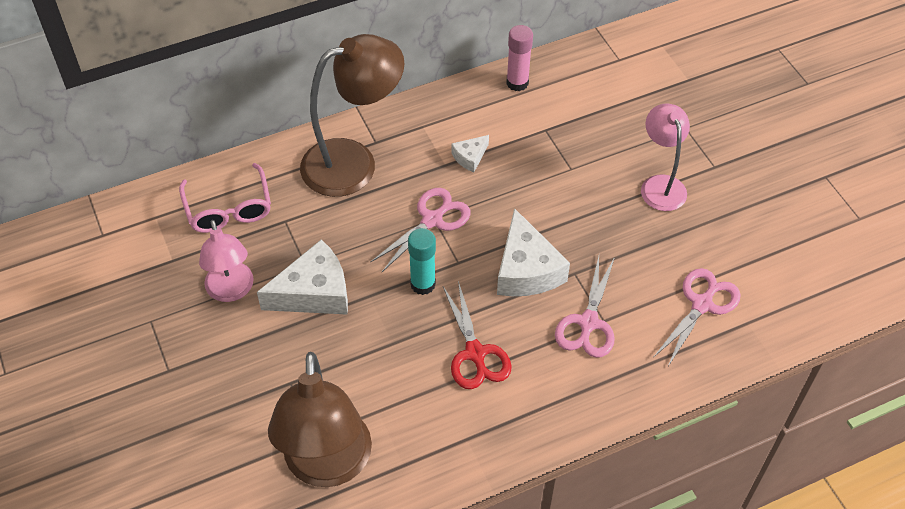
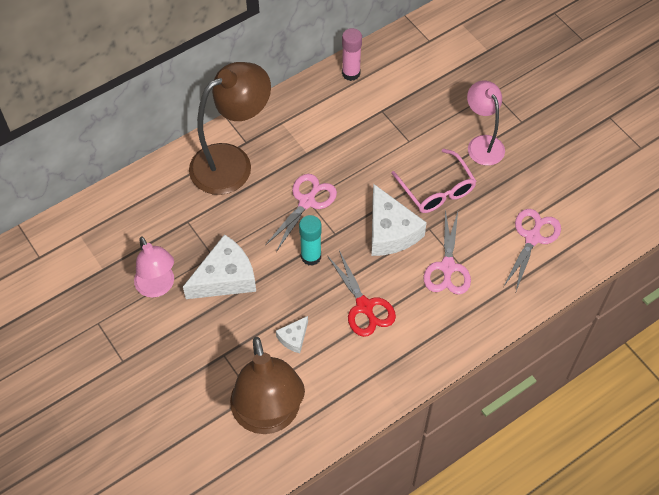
camera: 10 degrees left, 5 degrees up
(228, 209) = (138, 218): pink glasses -> pink glasses (437, 190)
(470, 157) = (326, 143): white cheese -> white cheese (294, 338)

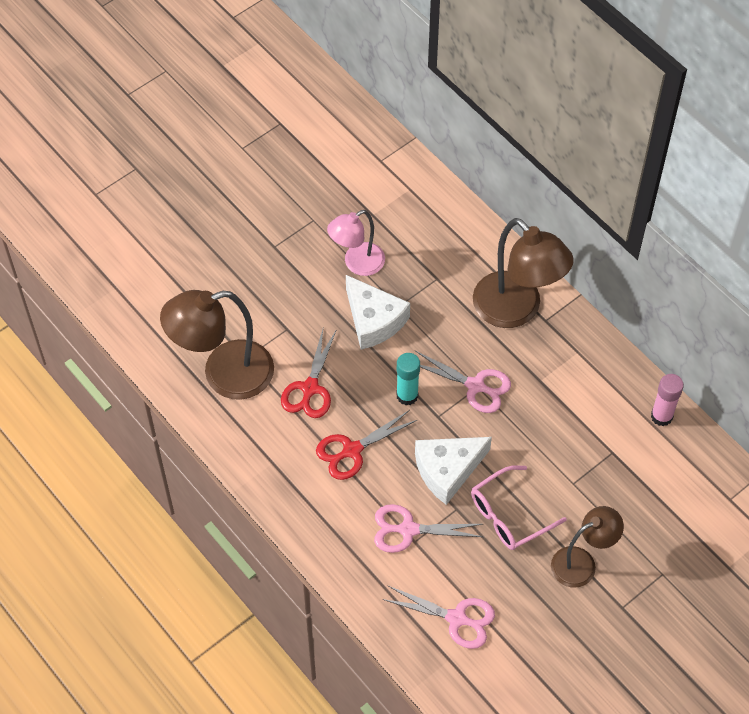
camera: 85 degrees right, 0 degrees up
(294, 338) = (310, 388): white cheese -> red scissors
(482, 144) = (582, 563): pink lamp -> brown lamp

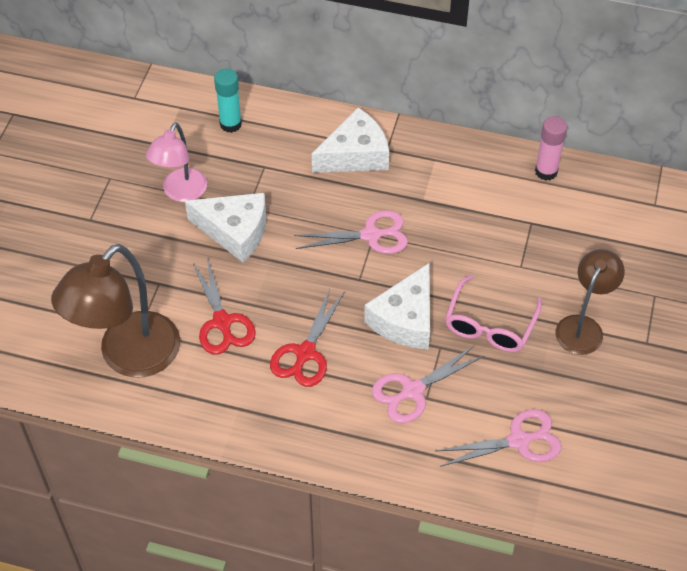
camera: 35 degrees left, 5 degrees down
(407, 395) = (317, 277): turquoise glue stick -> turquoise glue stick (230, 124)
(516, 310) = (355, 155): brown lamp -> white cheese

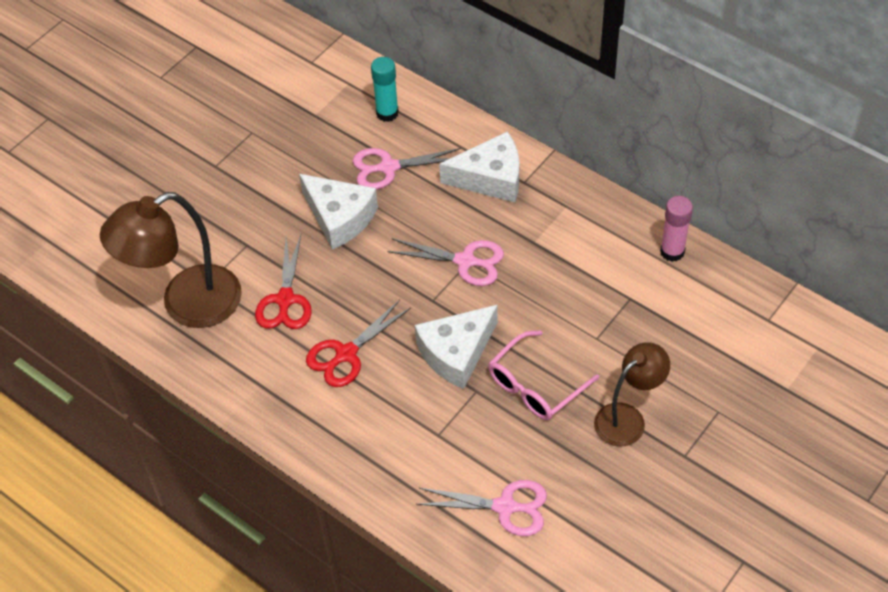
camera: 25 degrees right, 0 degrees up
(181, 193) = (308, 165): pink lamp -> none
(412, 391) = (428, 424): pink scissors -> pink scissors (388, 167)

